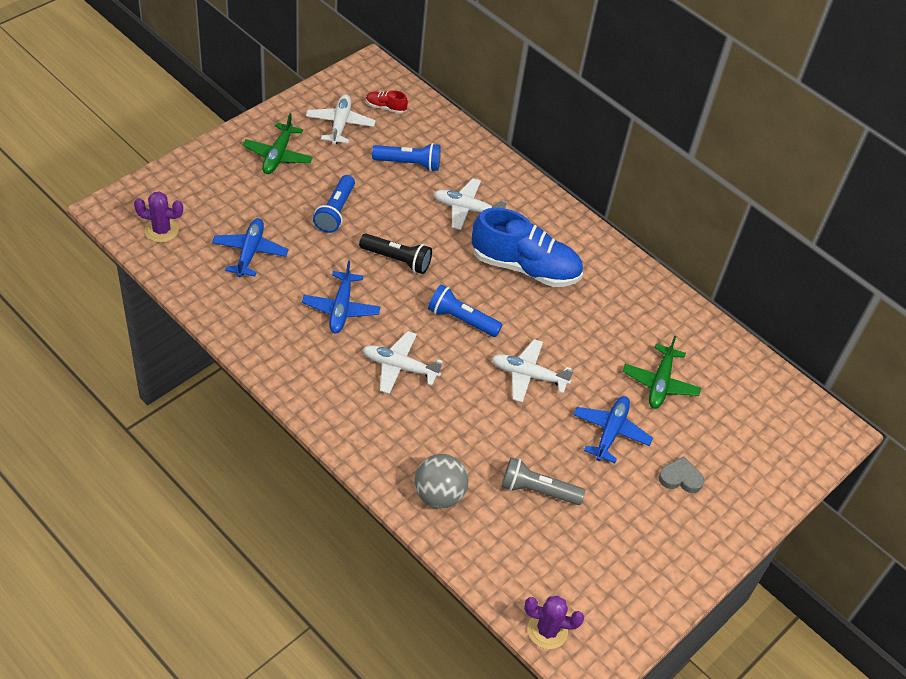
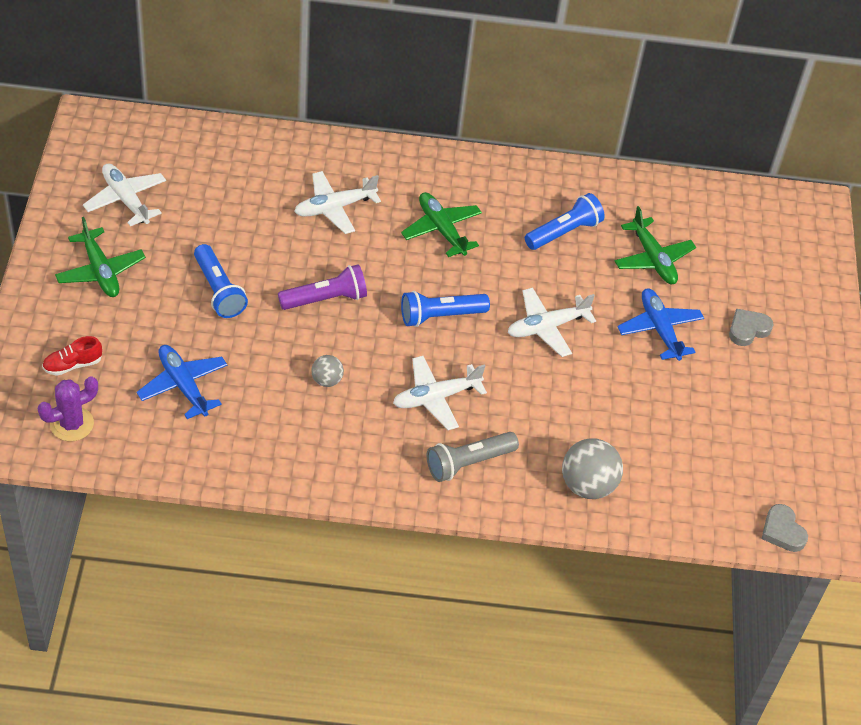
camera: 40 degrees left, 0 degrees up
(341, 308) = (327, 380): blue plane -> grey ball
(385, 107) = (150, 154): red shoe -> red shoe (73, 365)
(397, 260) = (325, 299): black flashlight -> purple flashlight
(409, 164) = (234, 197): blue flashlight -> blue flashlight (564, 232)
(525, 267) = (441, 229): blue shoe -> green plane
(537, 490) = (657, 422): grey flashlight -> grey flashlight (468, 463)
(547, 630) = (782, 531): purple cactus -> grey heart

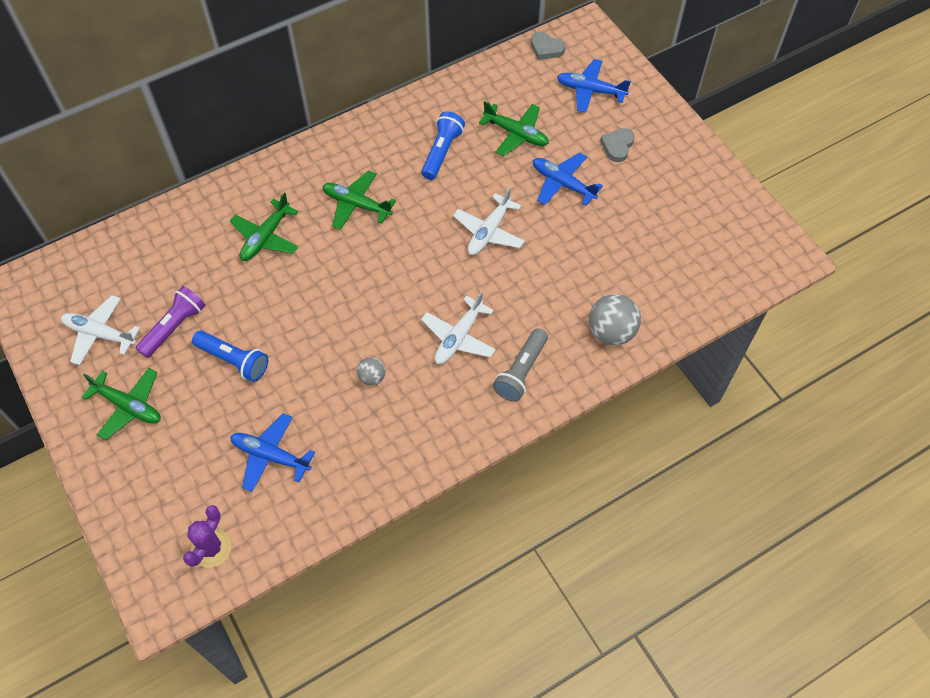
camera: 30 degrees left, 10 degrees up
(73, 365) = (171, 499): red shoe -> none
(325, 299) = (318, 314): purple flashlight -> purple flashlight (174, 327)
(334, 208) = (265, 237): white plane -> green plane
(440, 316) = (410, 272): blue flashlight -> none
(766, 264) = (590, 90): none -> blue plane
(782, 531) = (755, 278): grey heart -> grey heart (546, 48)

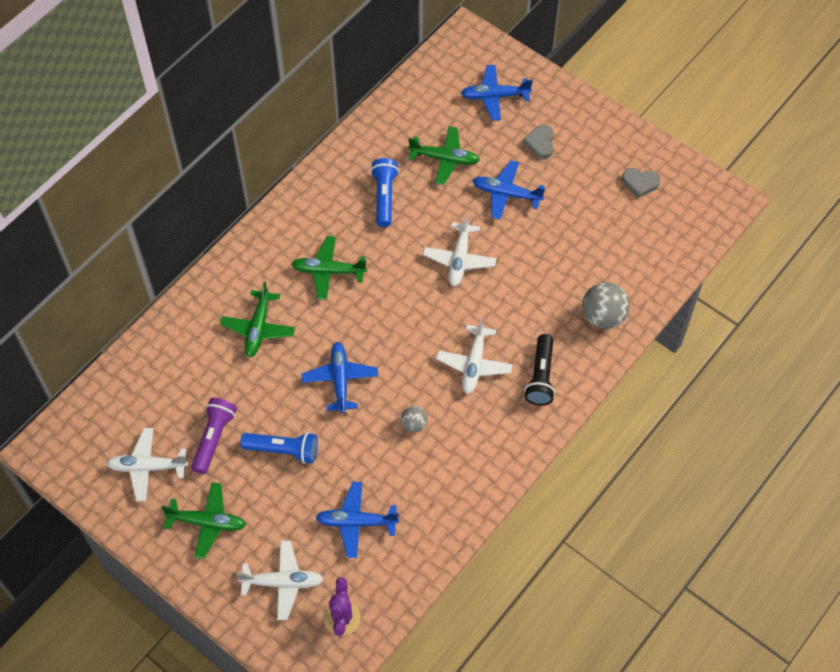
camera: 20 degrees left, 0 degrees up
(171, 491) = (283, 582): none -> white plane
(320, 310) = (340, 380): none -> blue plane
(521, 371) = (540, 376): grey flashlight -> black flashlight
(546, 48) = (437, 66): grey heart -> grey heart (640, 183)

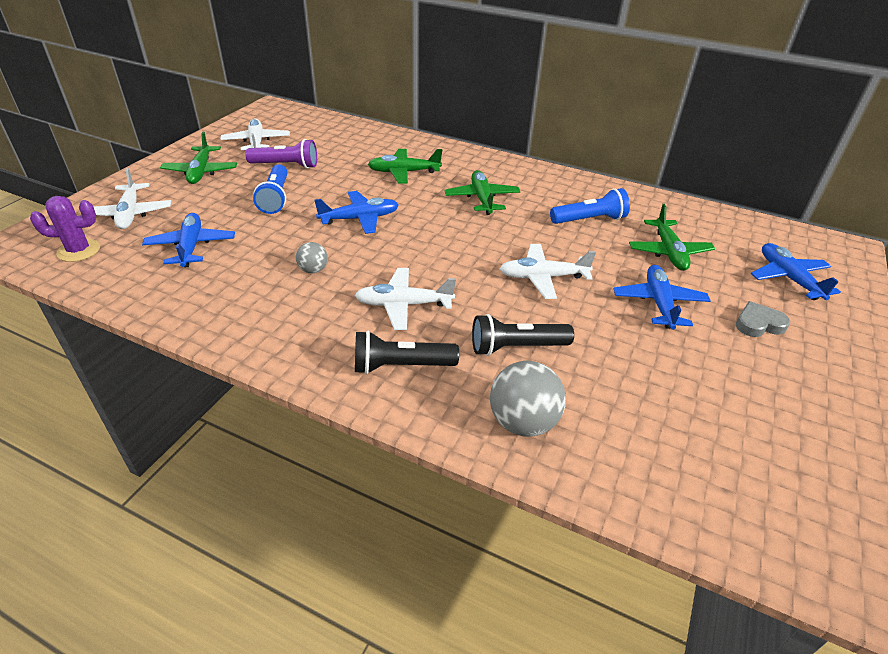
camera: 75 degrees right, 20 degrees down
(535, 301) = (516, 347): none -> black flashlight
(640, 183) = (787, 440): grey heart -> none

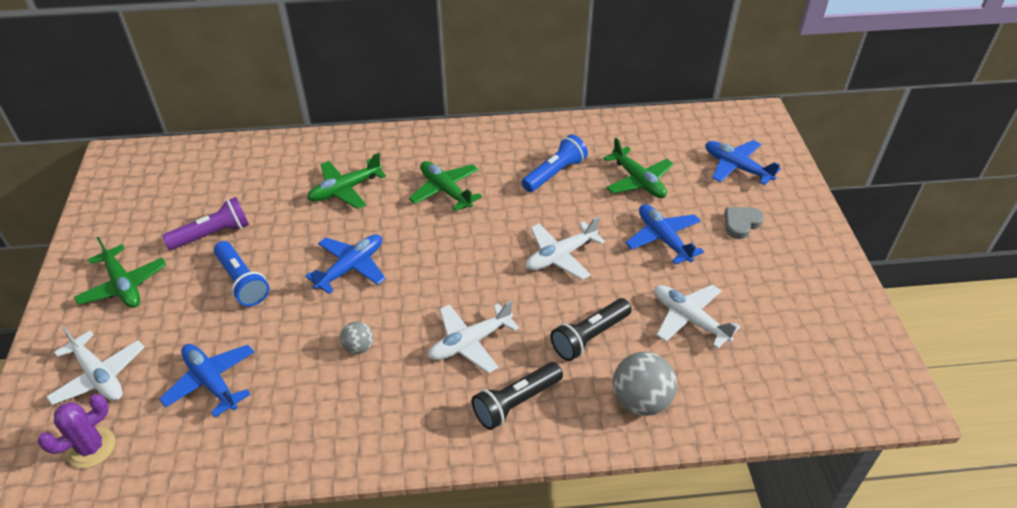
camera: 30 degrees left, 5 degrees up
(256, 142) = (148, 217): white plane -> white plane (689, 319)

